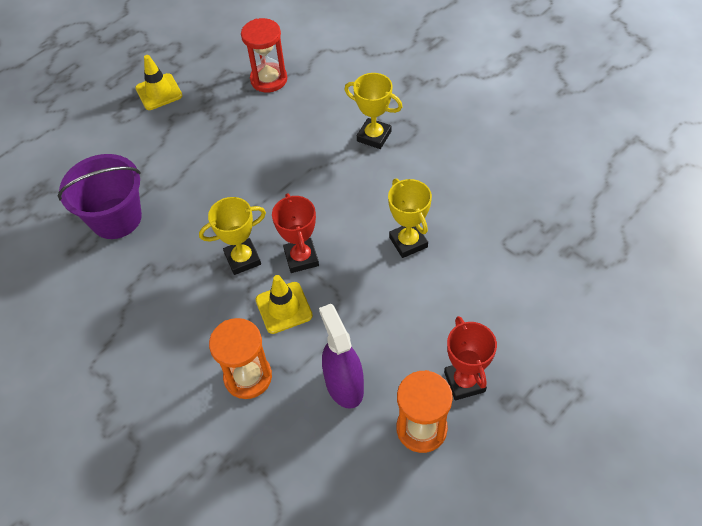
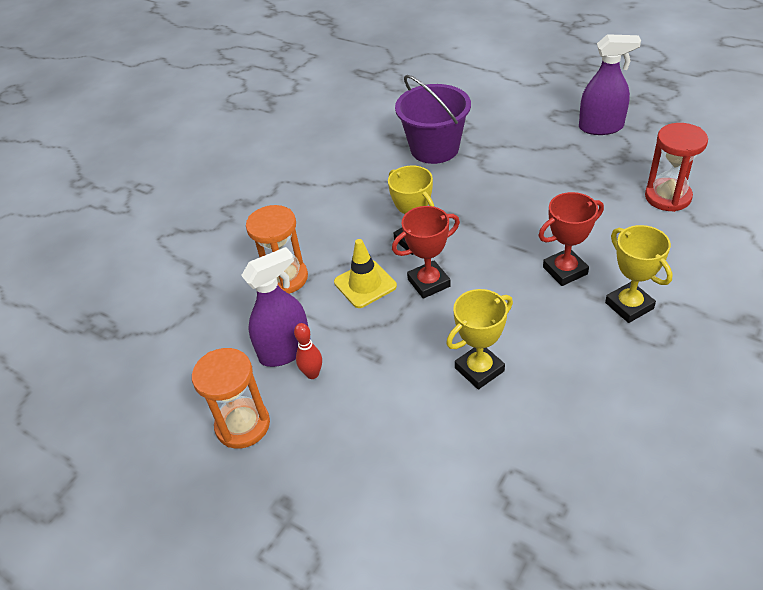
camera: 80 degrees right, 10 degrees down
(159, 92) = (601, 127): yellow traffic cone -> purple spray bottle
(374, 136) = (629, 306): yellow trophy -> yellow trophy turned 45 degrees counterclockwise
(379, 365) = (312, 374): none -> red bowling pin
(464, 382) = (302, 456): red trophy -> red trophy (565, 270)

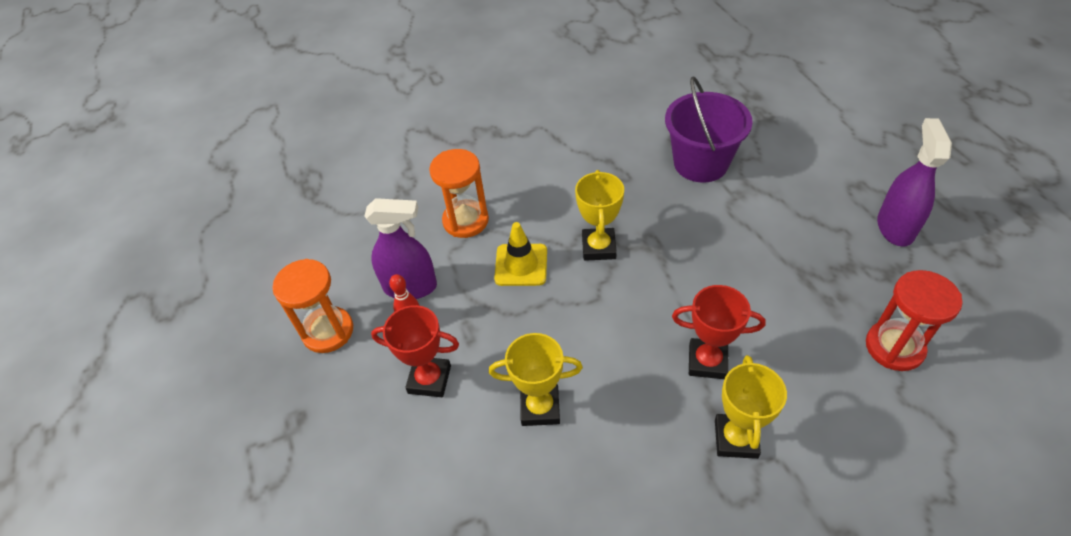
camera: 35 degrees right, 5 degrees up
(429, 283) = (573, 296): red trophy -> red trophy (429, 379)
(601, 127) = (895, 227): purple spray bottle -> purple spray bottle turned 120 degrees counterclockwise

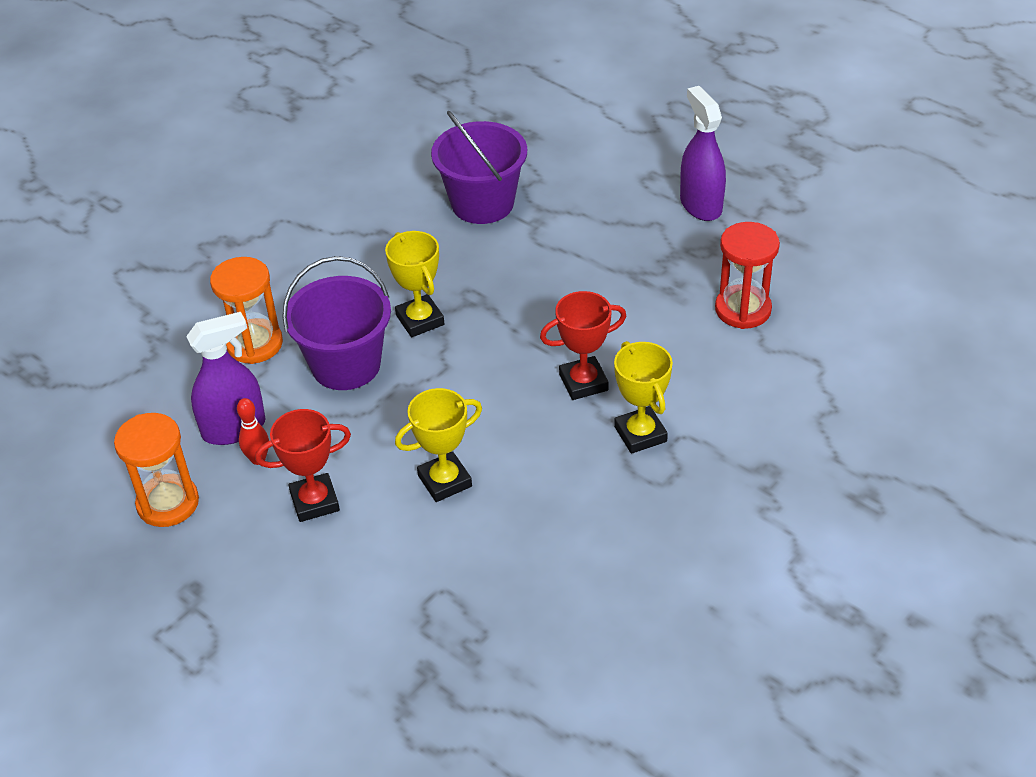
camera: 30 degrees left, 5 degrees down
(521, 265) = (346, 365): yellow traffic cone -> purple bucket

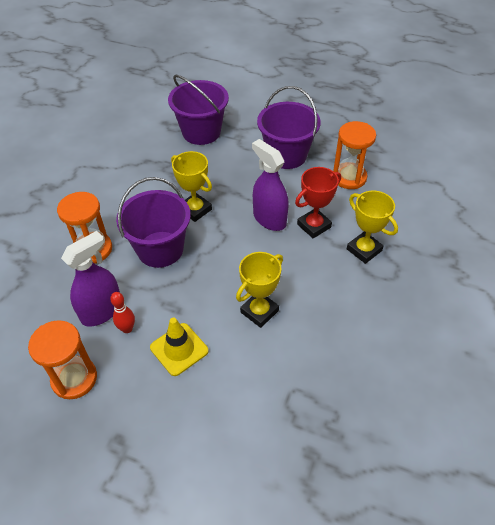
camera: 20 degrees left, 5 degrees up
(314, 501) = (179, 349): red trophy -> yellow traffic cone
(597, 267) = (286, 155): none -> purple bucket
(677, 322) = (349, 177): none -> orange hourglass
(700, 205) = (326, 109): purple spray bottle -> purple spray bottle (269, 219)
(743, 309) = (381, 162): red hourglass -> none

